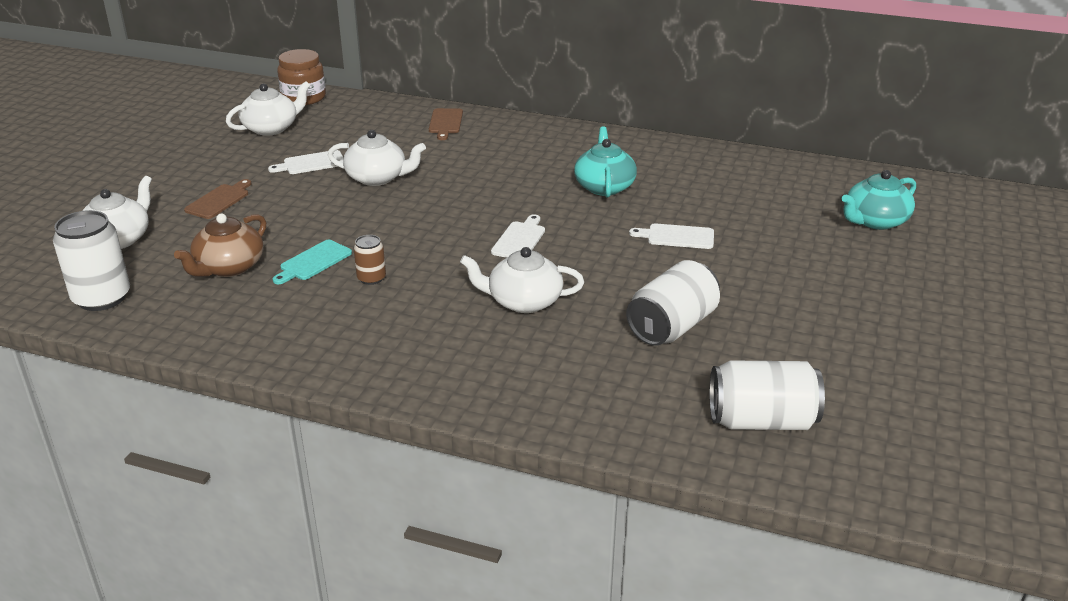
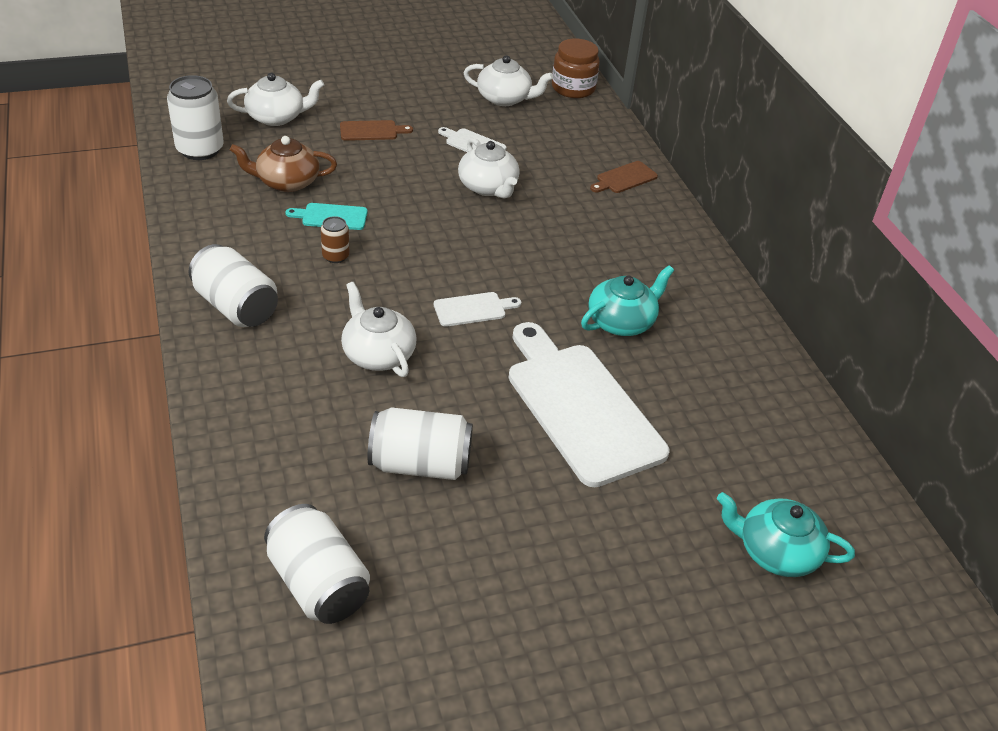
camera: 50 degrees right, 10 degrees up
(375, 353) = (236, 307): none -> white can
(677, 236) = (580, 407): white cutting board -> white cutting board, size x2.34

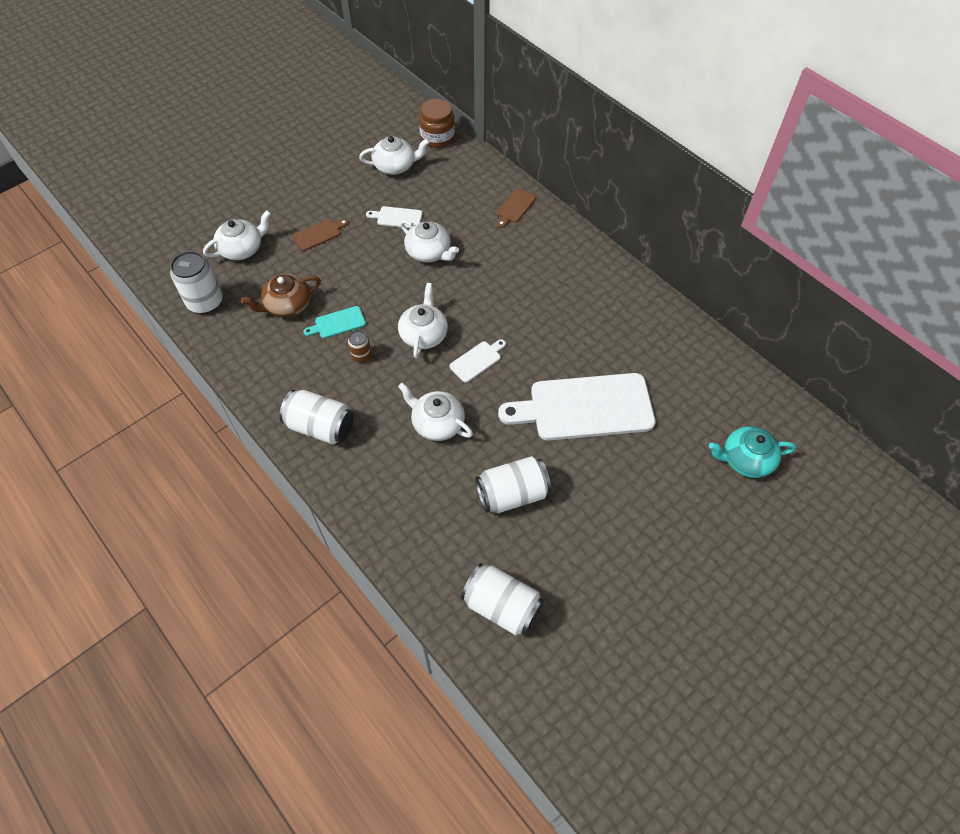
camera: 20 degrees left, 15 degrees up
(425, 261) = (424, 334): none -> white teapot
(580, 407) = (585, 407): white cutting board -> white cutting board turned 45 degrees counterclockwise
(622, 321) = (575, 329): turquoise teapot -> none

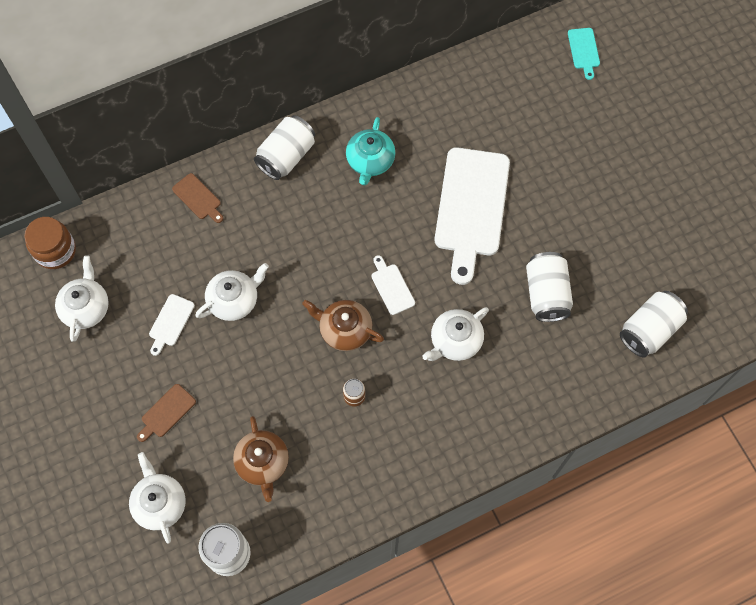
camera: 75 degrees left, 10 degrees up
(319, 234) = (166, 412): brown cutting board -> brown cutting board turned 120 degrees counterclockwise
(320, 427) = (431, 452): white can -> white can (286, 156)
(337, 323) = (304, 413): turquoise cutting board -> turquoise cutting board (584, 50)
(424, 334) = (344, 330): white teapot -> brown teapot
(745, 459) = (556, 99): turquoise teapot -> turquoise teapot (370, 161)

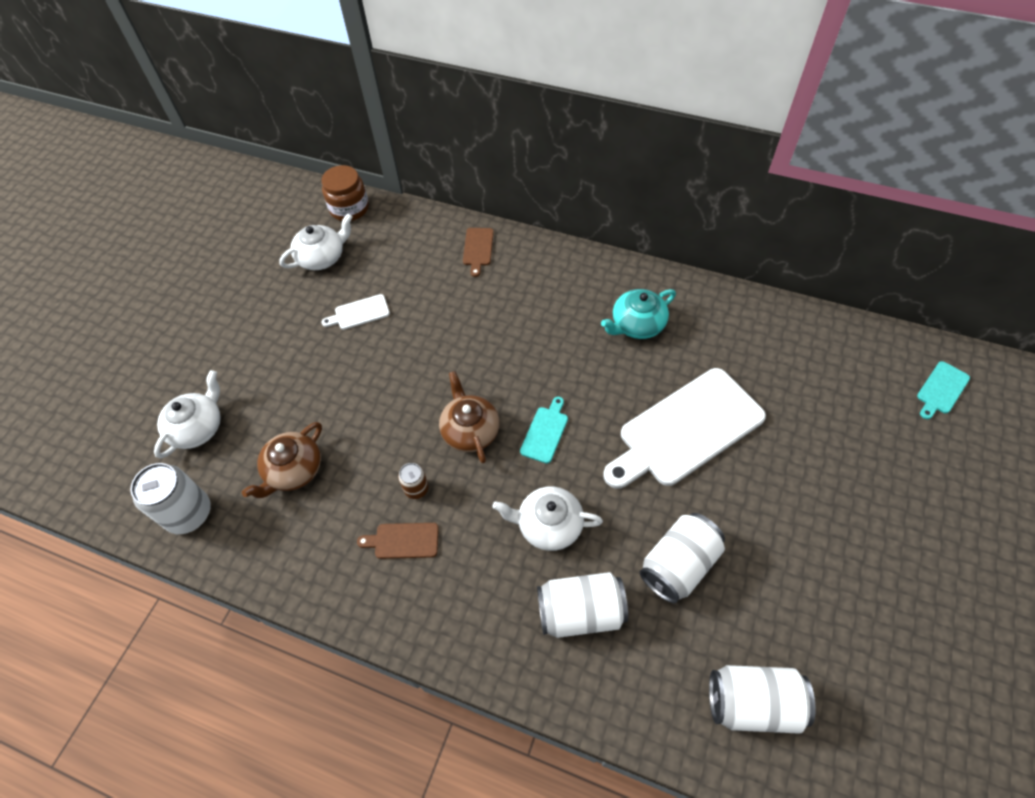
camera: 50 degrees right, 10 degrees down
(166, 412) = (281, 370): brown cutting board -> brown cutting board (403, 540)
(234, 300) = (418, 336): white teapot -> none
(286, 156) = (574, 271): white can -> white can (580, 611)
(391, 287) = (545, 432): white cutting board -> turquoise cutting board

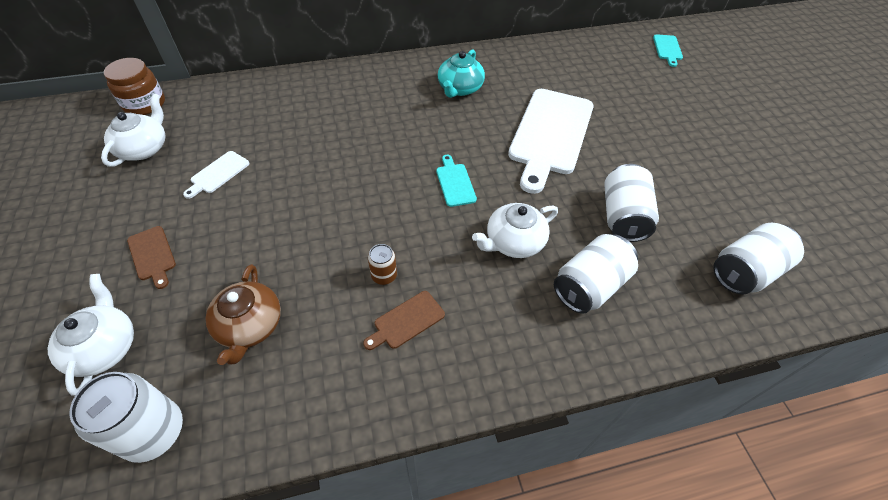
camera: 40 degrees left, 5 degrees down
(470, 430) = (394, 210): brown teapot -> none
(478, 249) = (293, 89): brown cutting board -> brown cutting board (152, 255)

